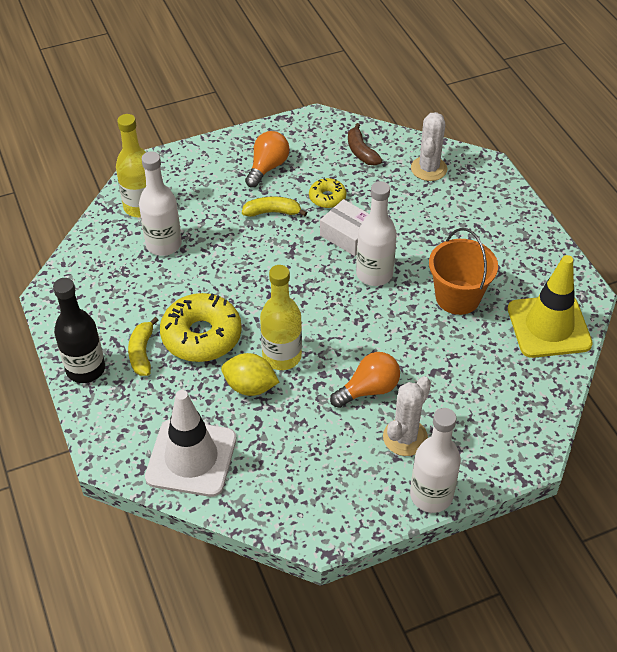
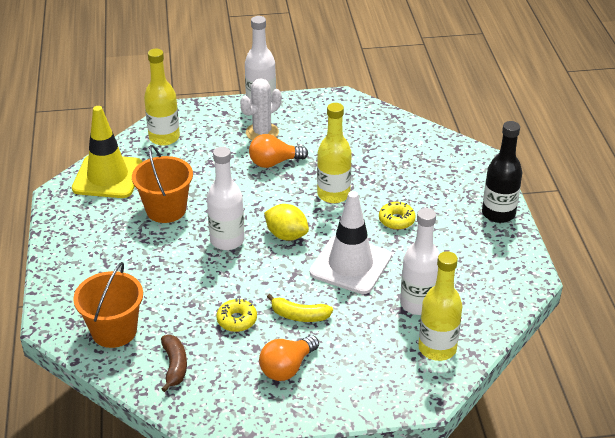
camera: 165 degrees left, 10 degrees down
(142, 352) = (449, 217): yellow banana -> none
(191, 458) = (420, 147): white traffic cone -> white traffic cone (350, 265)
(201, 336) = (396, 220): yellow donut -> yellow donut, size x0.52
(250, 387) = (365, 179): yellow lemon -> yellow lemon (286, 235)
(348, 235) = (233, 278): white box -> none
(429, 169) = (114, 331): white cactus -> orange bucket
(523, 400) = (164, 137): none -> yellow bottle

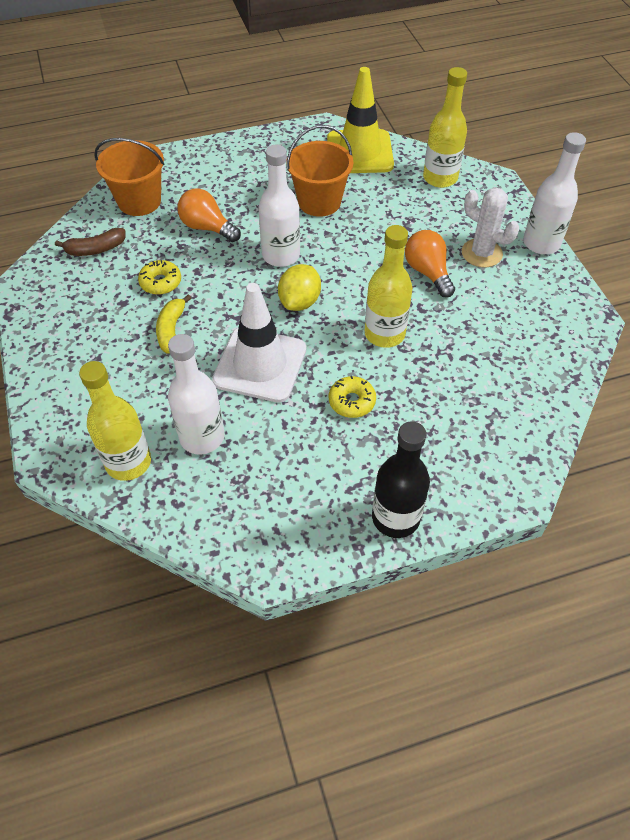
camera: 80 degrees right, 15 degrees up
(287, 368) = (95, 331): orange light bulb -> orange light bulb (207, 227)

